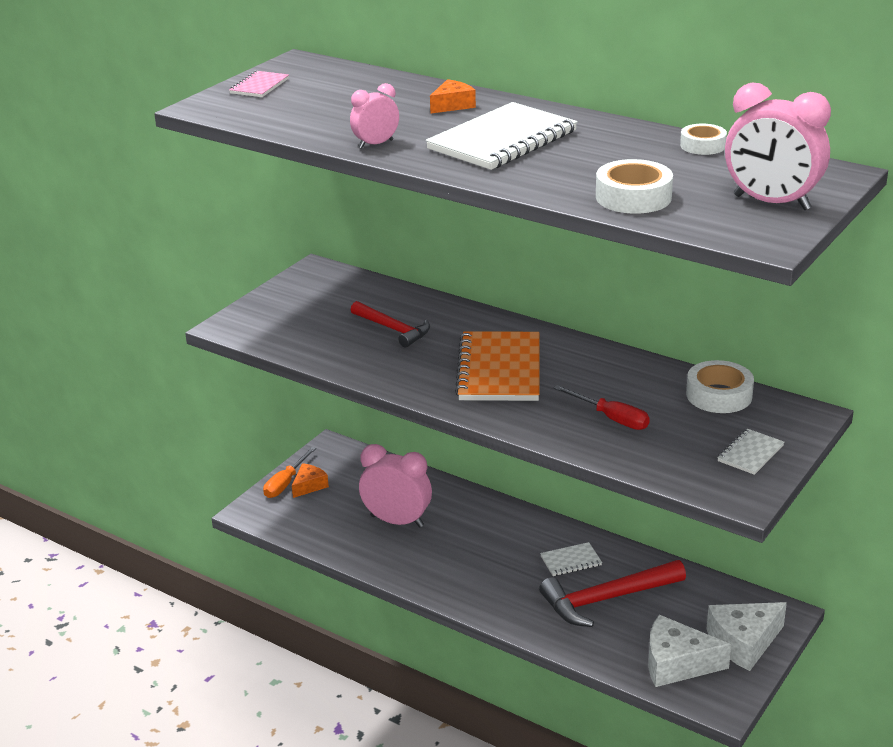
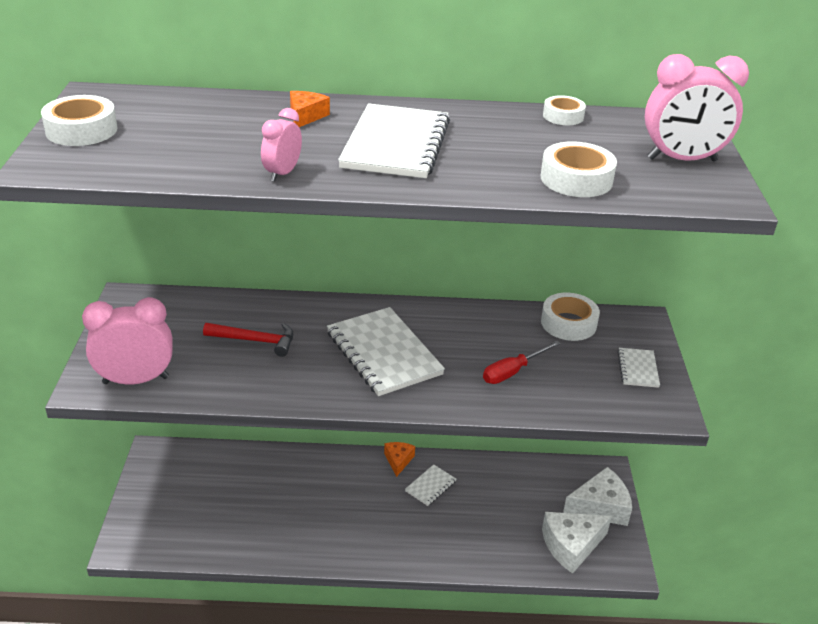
camera: 35 degrees left, 5 degrees up
(259, 86) = (81, 130): pink notebook -> white tape
(285, 483) = (136, 504): orange screwdriver -> none
(309, 486) = (160, 498): orange cheese -> orange cheese (398, 460)
(397, 521) = (265, 504): pink clock -> pink clock (136, 380)
(500, 370) = (384, 353): orange notebook -> white notebook
(607, 599) = (482, 510): red hammer -> none
(611, 418) = (512, 371): red screwdriver -> red screwdriver turned 135 degrees clockwise
(743, 643) = (600, 507): white cheese -> white cheese turned 135 degrees counterclockwise

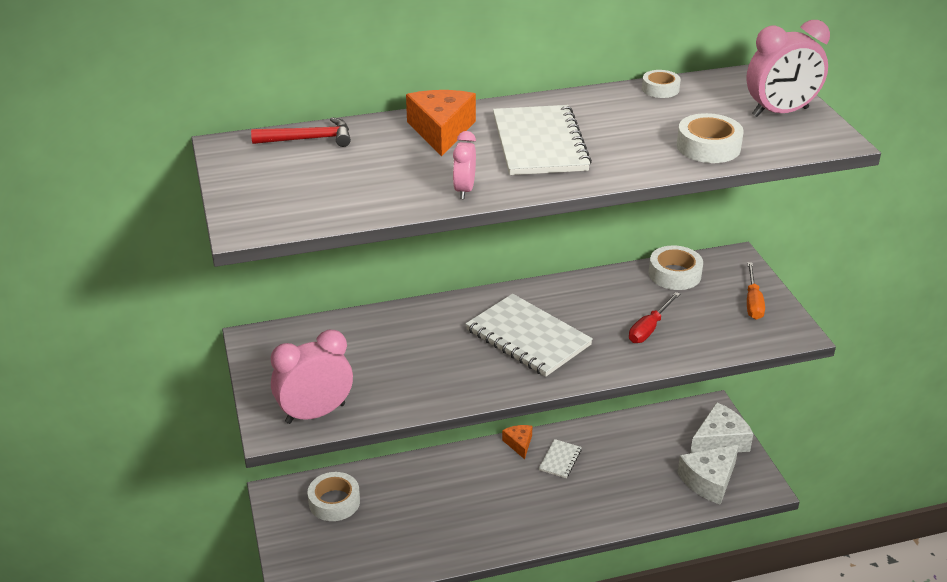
camera: 15 degrees left, 0 degrees up
(81, 130) = (250, 184): white tape -> white tape (334, 502)
(255, 341) = (404, 352): red hammer -> red hammer (308, 139)
(305, 116) = (441, 131): orange cheese -> orange cheese, size x1.75
(638, 369) = (753, 302): white notebook -> orange screwdriver

